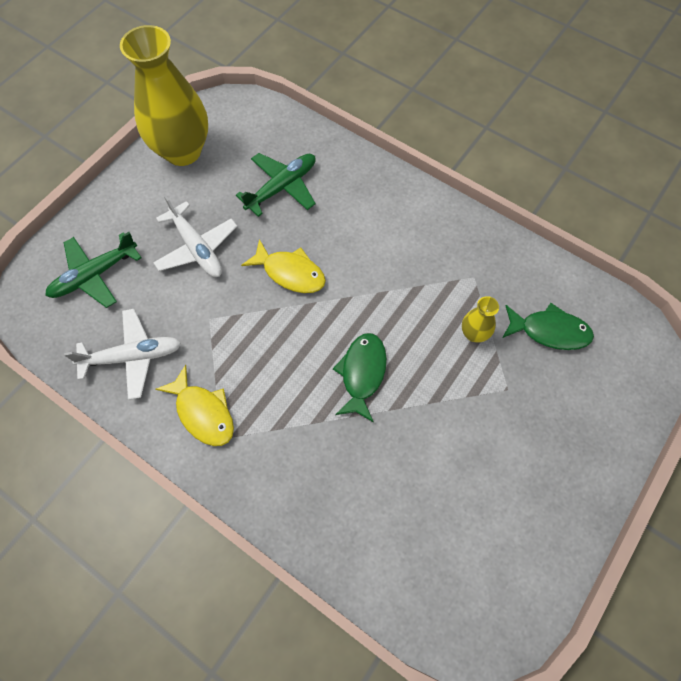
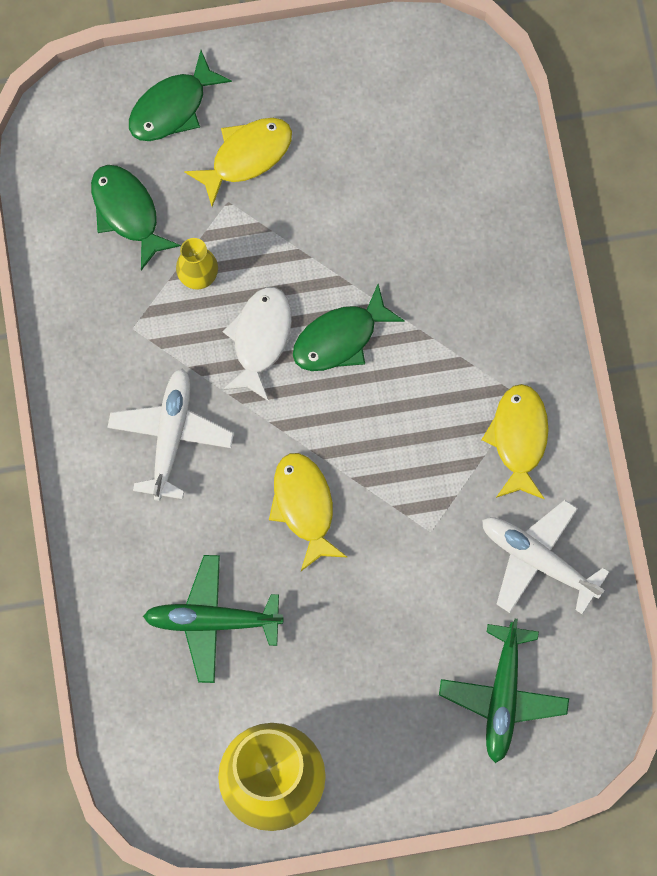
camera: 135 degrees left, 10 degrees up
(94, 275) = (503, 696): green plane -> green plane turned 90 degrees clockwise
(197, 248) = (371, 628): white plane -> white plane (171, 435)
(404, 332) = (260, 339): none -> white fish
(529, 426) = (246, 156): none -> yellow fish
(602, 414) = (173, 107): none -> green fish

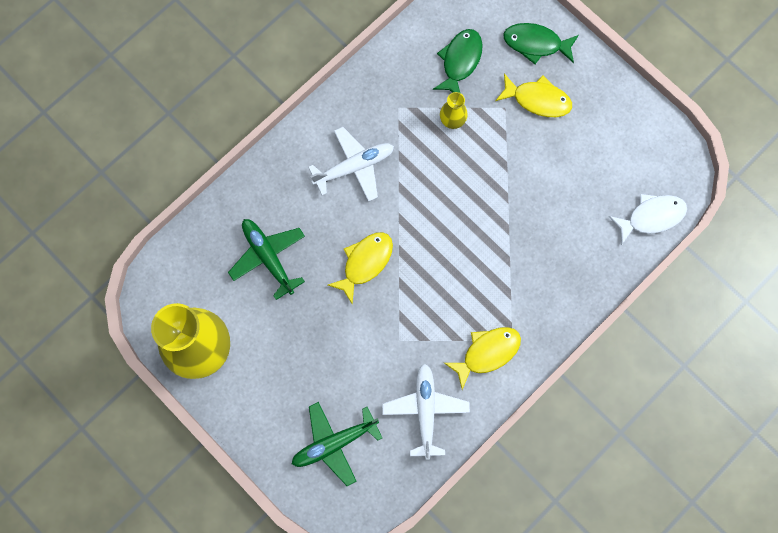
camera: 55 degrees right, 0 degrees up
(260, 339) = (441, 176): white fish -> white fish (651, 217)
(340, 338) = (473, 218): green fish -> none

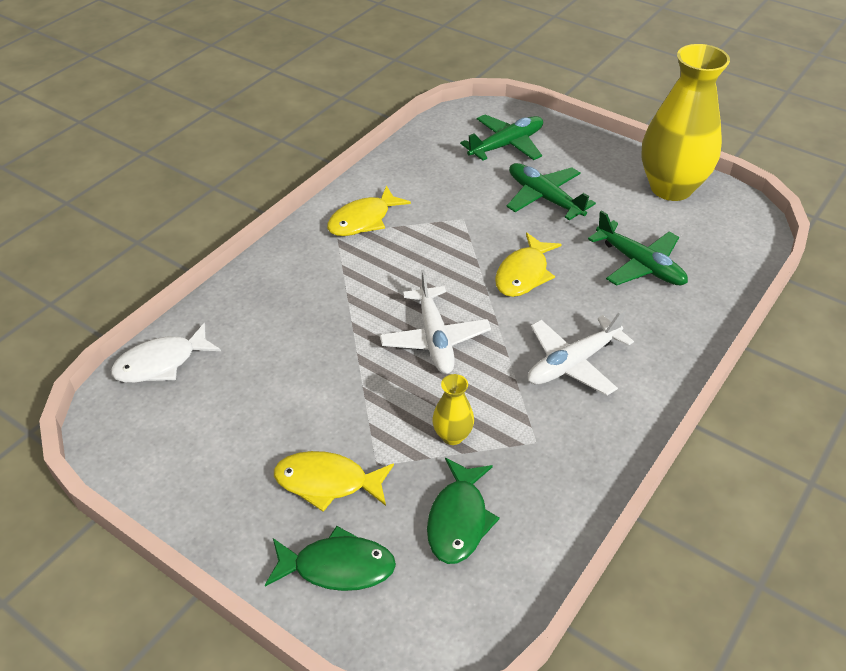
camera: 170 degrees right, 30 degrees down
(321, 355) = (544, 198): none -> green plane
(425, 410) = (421, 174): white plane -> white plane (435, 339)

